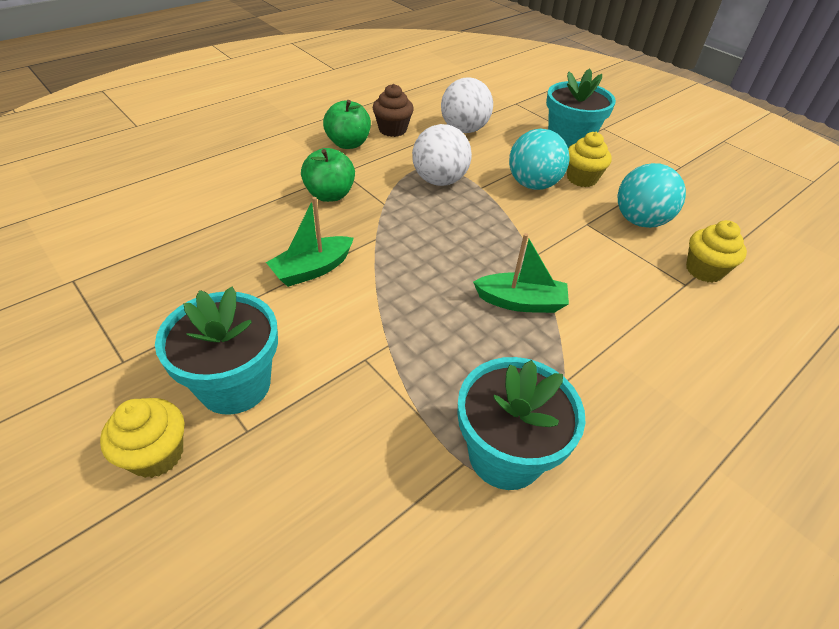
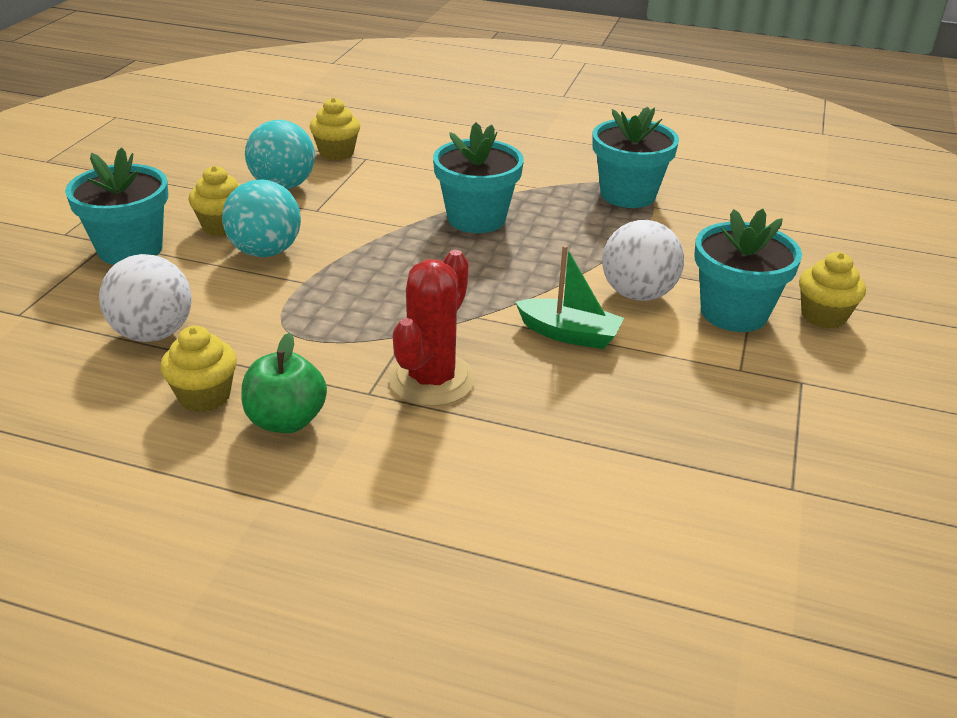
camera: 120 degrees left, 10 degrees down
(330, 195) = (432, 380): green apple -> red cactus
(392, 130) = (204, 396): brown cupcake -> yellow cupcake
(439, 180) = (317, 312): white ball -> white ball (637, 294)
(520, 302) = (476, 218): green boat -> turquoise flower pot

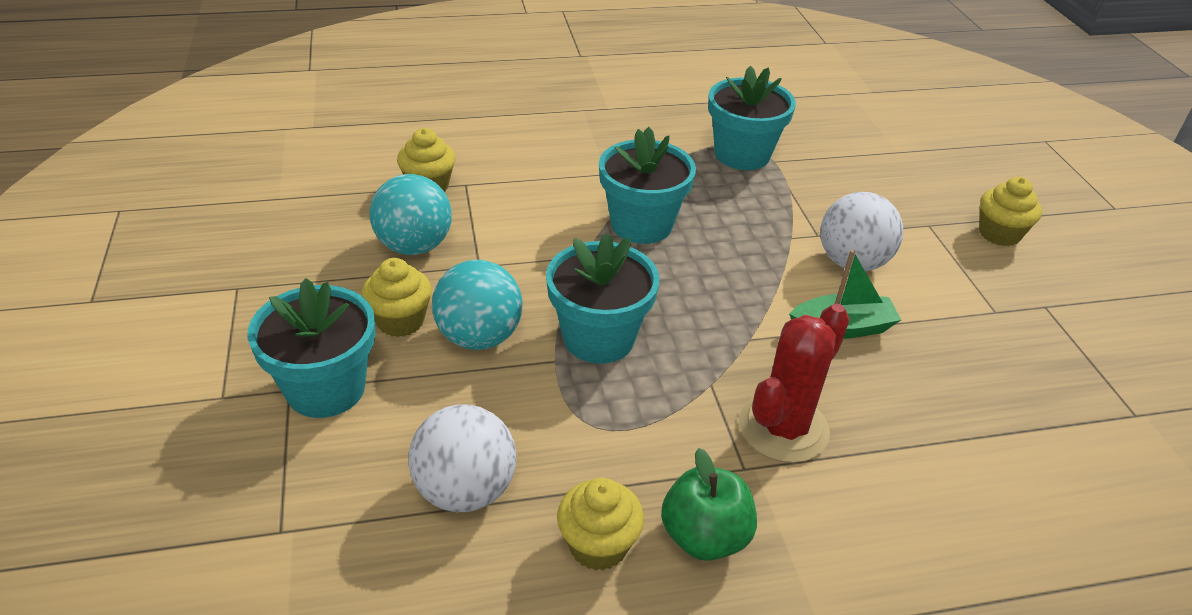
camera: 30 degrees left, 5 degrees up
(432, 380) = (783, 428): red cactus -> red cactus turned 45 degrees clockwise
(733, 313) = (937, 255): turquoise flower pot -> turquoise flower pot (598, 338)

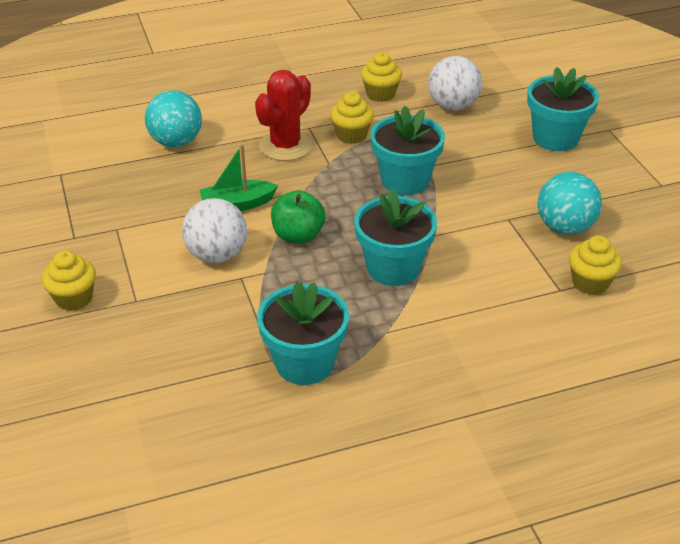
camera: 175 degrees right, 0 degrees up
(400, 321) = (538, 176): yellow cupcake -> yellow cupcake (351, 135)
(479, 337) = (482, 173): turquoise ball -> turquoise ball (176, 142)
(704, 537) = (329, 101): green apple -> green apple (298, 235)

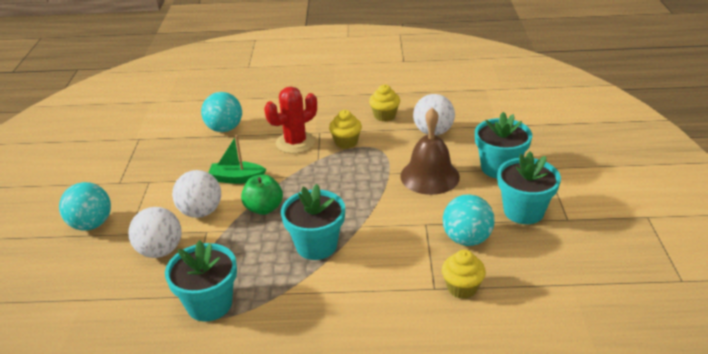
camera: 20 degrees right, 5 degrees down
(74, 298) = (91, 224): yellow cupcake -> turquoise ball
(195, 313) = (160, 251): none -> white ball
(405, 180) = (364, 181): turquoise flower pot -> turquoise flower pot (523, 211)
(480, 161) = (429, 176): none -> brown bell

